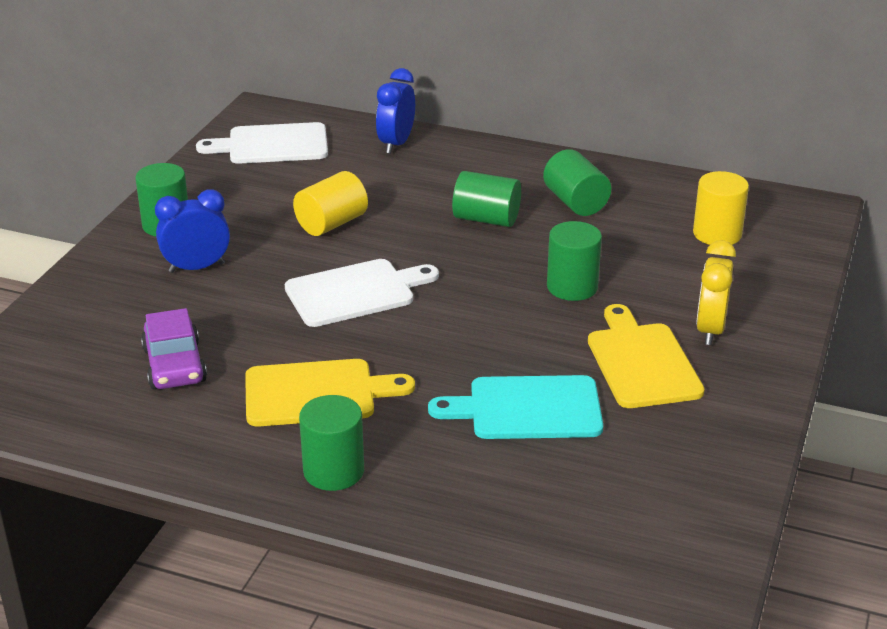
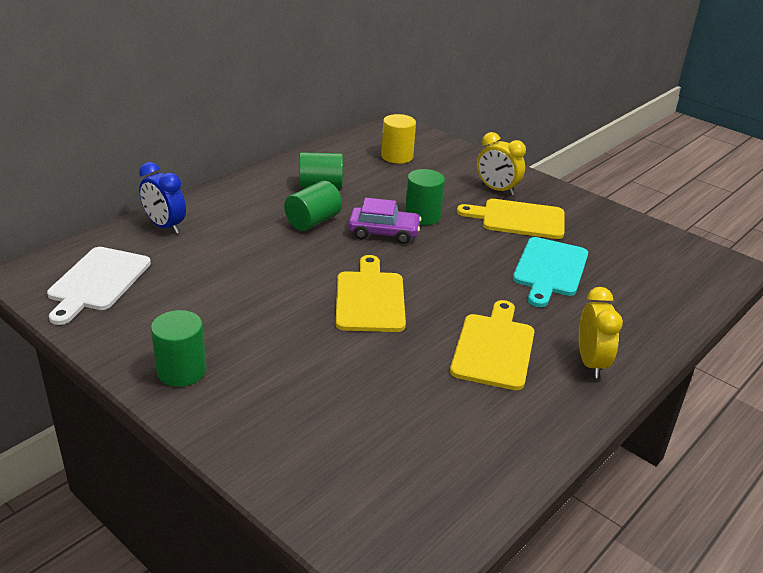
camera: 70 degrees left, 0 degrees up
(174, 365) = (418, 412): purple car -> purple car (383, 233)
(196, 267) = (272, 368): blue clock -> none
(331, 223) = (260, 285): yellow cylinder -> none
(333, 471) = (591, 363): green cylinder -> yellow clock
(355, 292) = (369, 298): white cutting board -> yellow cutting board

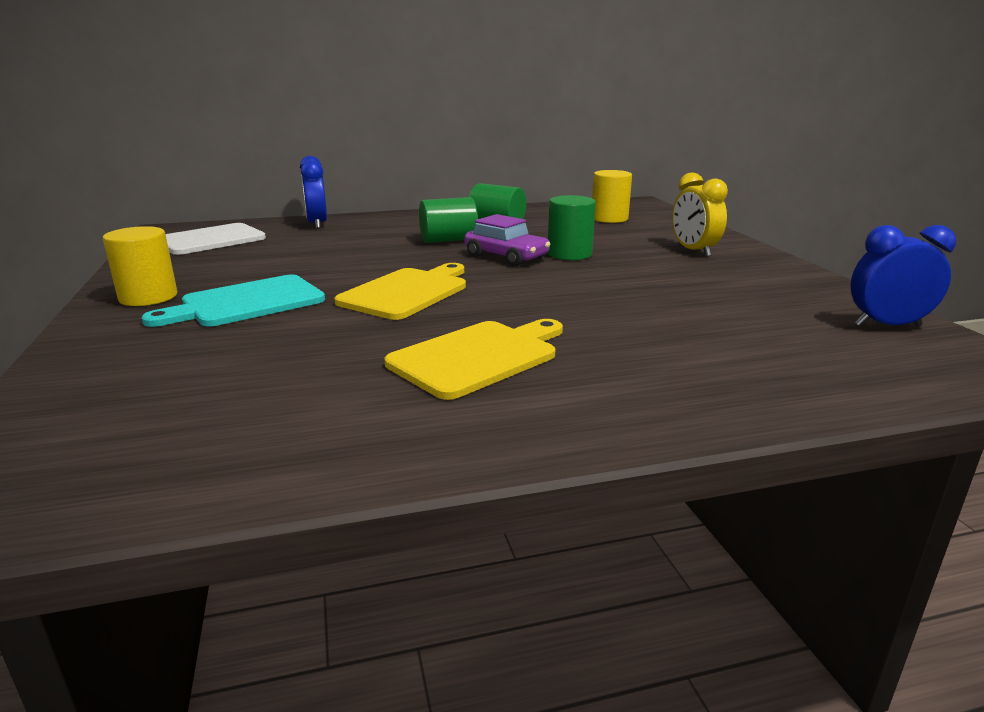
camera: 35 degrees right, 10 degrees down
(182, 371) = (148, 297): green cylinder -> yellow cylinder
(518, 219) = (688, 273): yellow cutting board -> none
(550, 269) = (668, 314): turquoise cutting board -> turquoise cutting board (247, 303)
(591, 363) = (594, 404): yellow clock -> none
(660, 244) = (887, 325): none -> blue clock

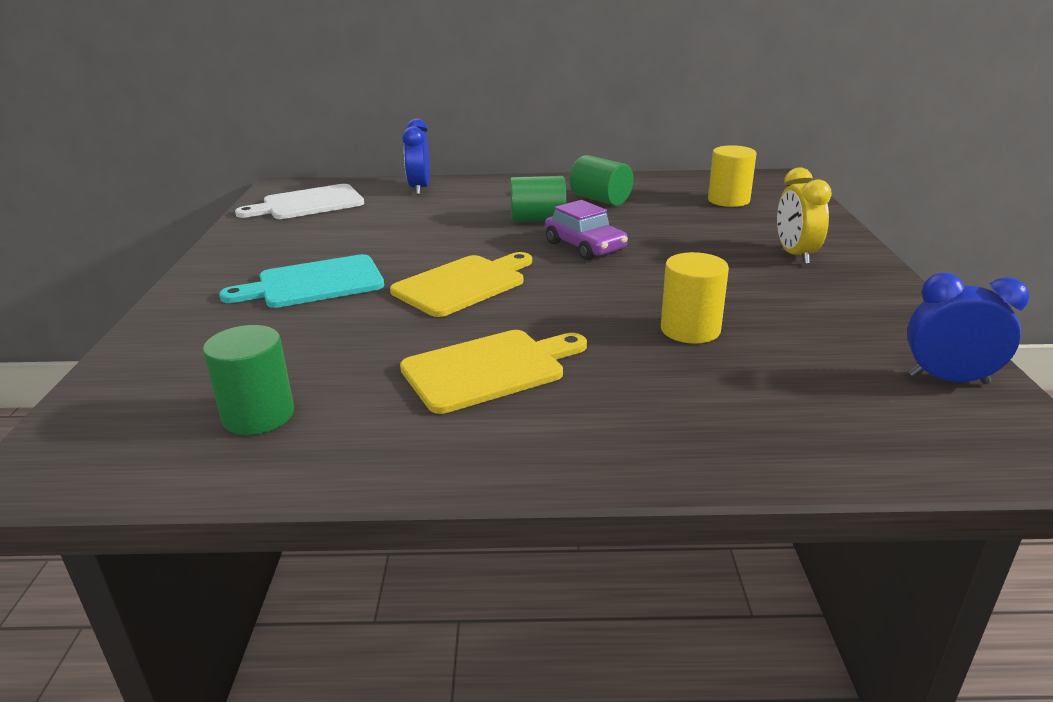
camera: 15 degrees right, 5 degrees up
(148, 297) = (235, 268): yellow cylinder -> yellow cylinder (690, 330)
(569, 254) = (653, 248): green cylinder -> green cylinder (258, 415)

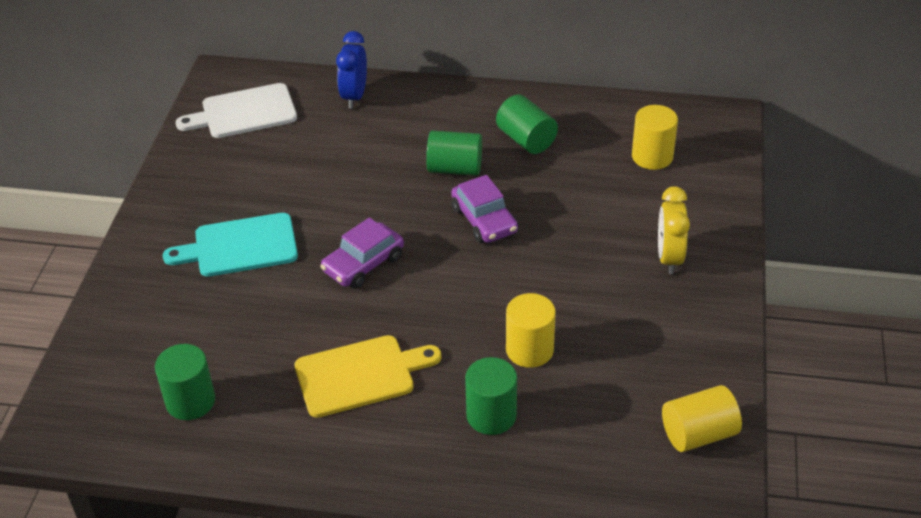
camera: 10 degrees right, 15 degrees up
(463, 284) = (363, 264): yellow cutting board -> purple car
(677, 388) = (491, 415): none -> green cylinder
(948, 379) = (698, 434): blue clock -> yellow cylinder

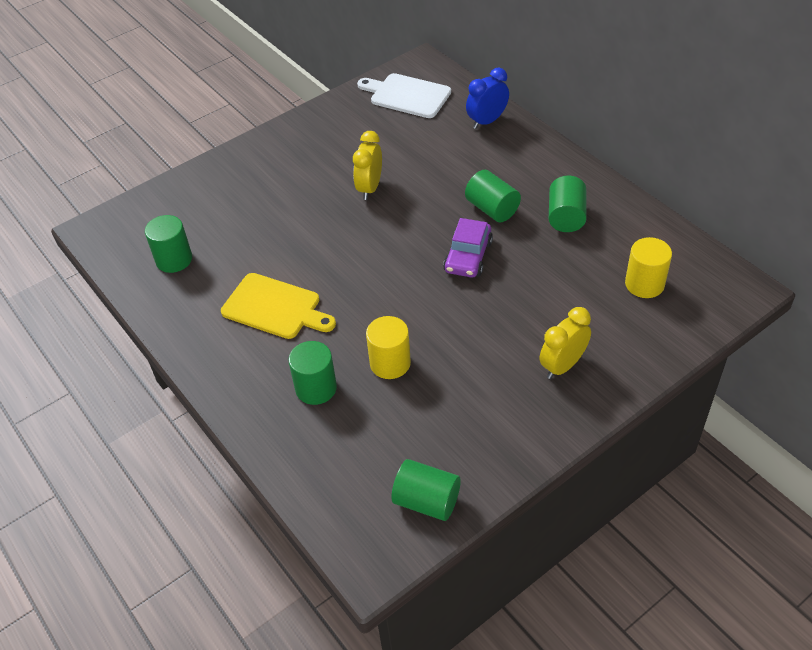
camera: 45 degrees right, 5 degrees up
(240, 246) = (305, 182): turquoise cutting board -> none
(315, 215) = (369, 188): none -> yellow clock
(363, 264) = (359, 238): purple car -> none
(698, 434) = (426, 501): yellow cylinder -> green cylinder

